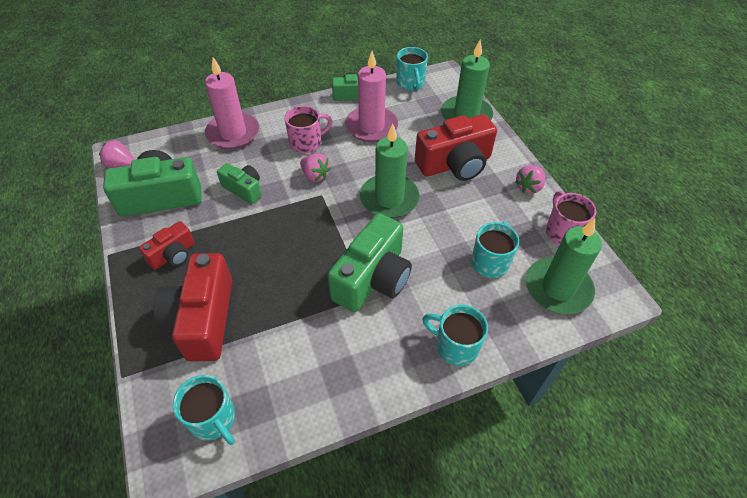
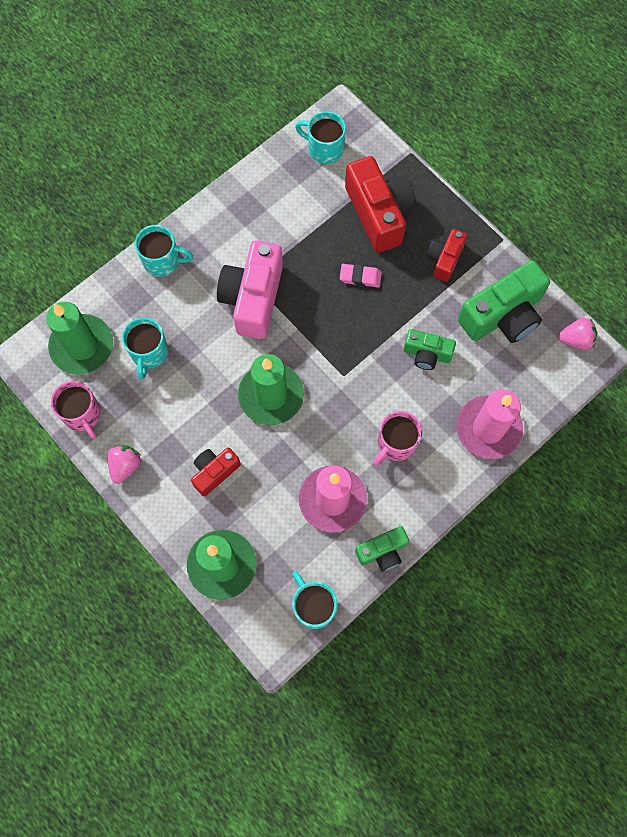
camera: 160 degrees right, 20 degrees up
(260, 265) = (360, 277): none -> pink eraser
(315, 176) = (362, 399): pink strawberry -> none
(372, 278) = (253, 298): green camera -> pink camera
(455, 164) = (214, 472): red camera -> red camera, size x0.55

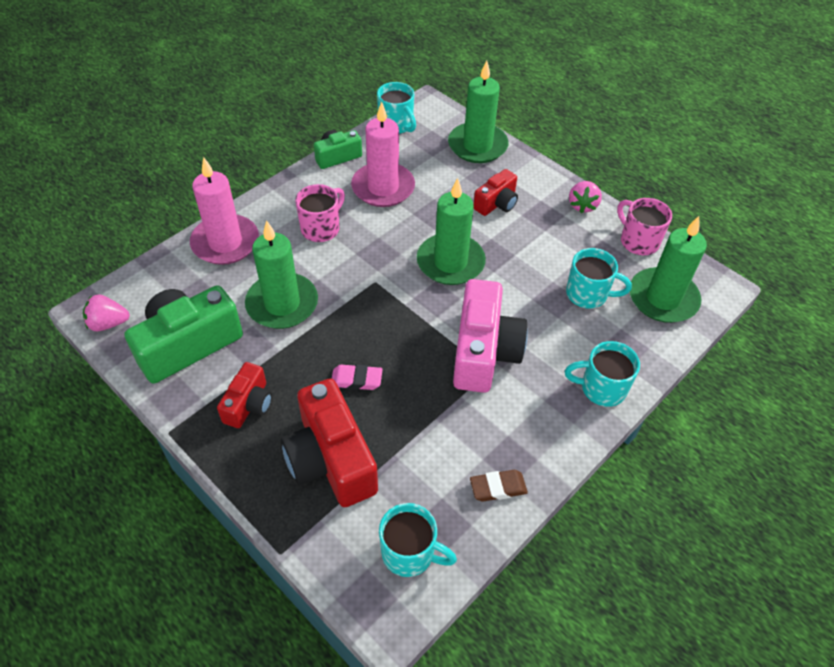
camera: 175 degrees right, 20 degrees down
(149, 353) = (588, 294): turquoise mug -> turquoise mug turned 105 degrees clockwise
(258, 188) = (498, 487): none -> brown eraser
(427, 354) = (282, 304): green camera -> green candle

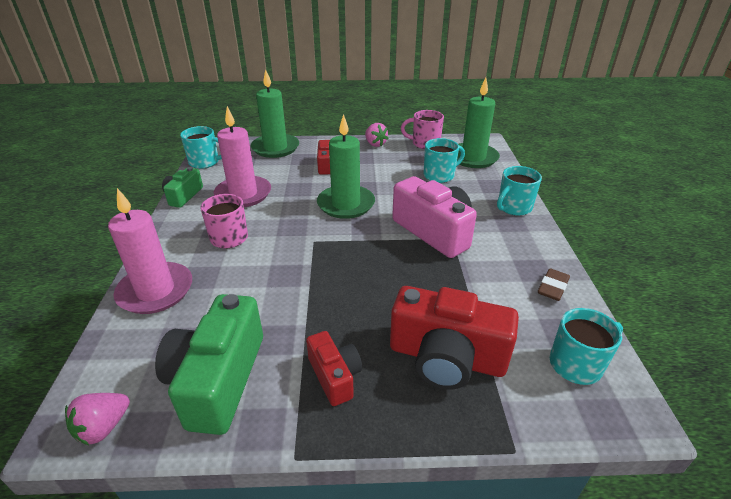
camera: 45 degrees left, 15 degrees down
(282, 304) = (264, 296): green candle -> none
(356, 380) = (387, 299): pink eraser -> none

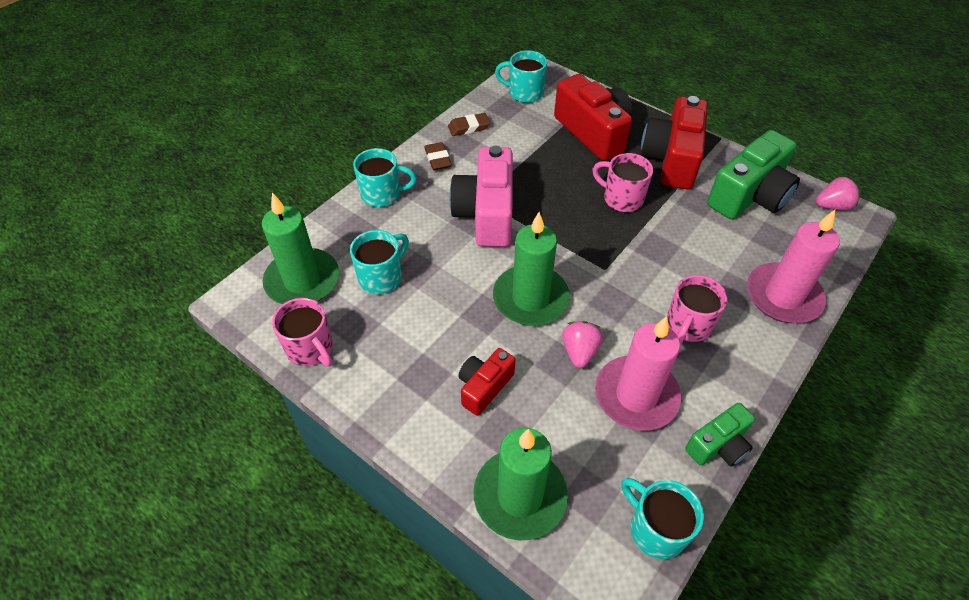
camera: 140 degrees left, 15 degrees up
(335, 376) = (671, 159): red camera -> red camera, size x1.82
(348, 299) = (621, 198): none -> pink mug
(375, 144) = (371, 396): pink strawberry -> pink strawberry (579, 352)
(440, 175) = (381, 277): turquoise mug -> turquoise mug turned 120 degrees clockwise
(525, 247) = (438, 159): none -> brown eraser

